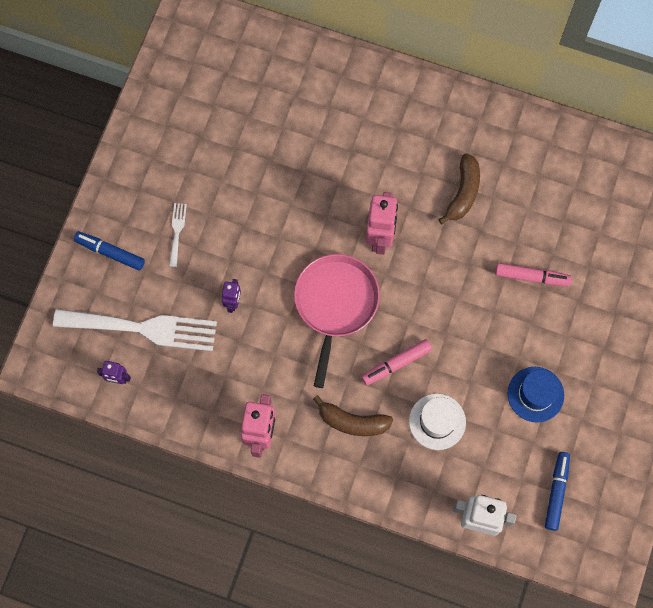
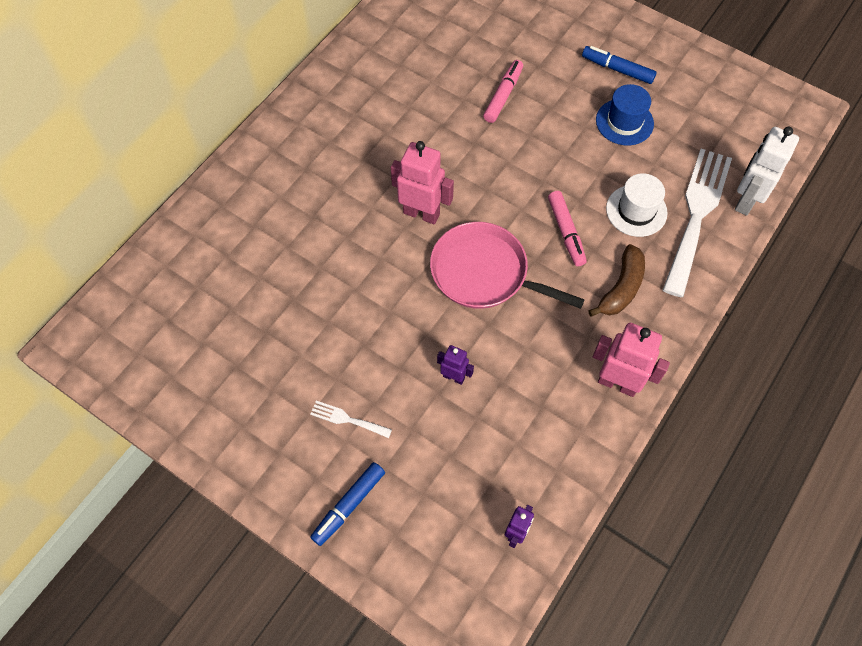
camera: 75 degrees left, 10 degrees down
(143, 328) = (459, 486): white fork -> white fork (696, 214)
(463, 193) = (396, 129): brown banana -> none
(556, 492) = (726, 130): blue marker -> blue marker (617, 69)

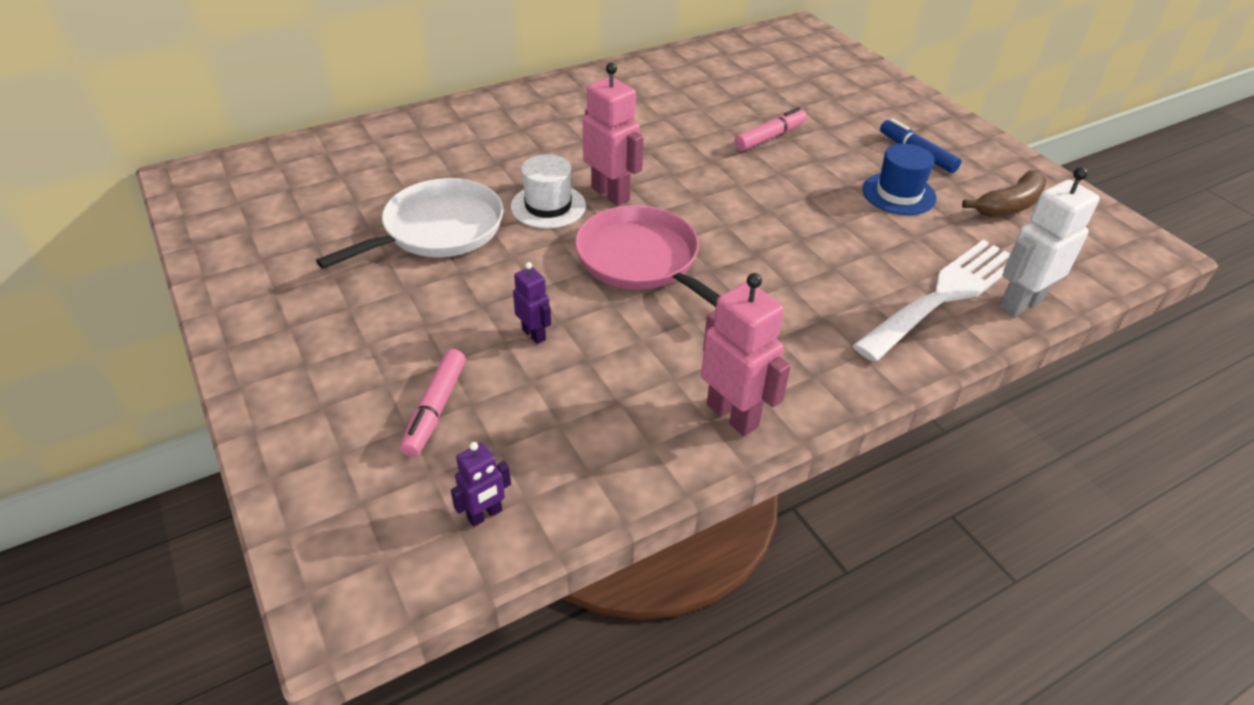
camera: 25 degrees right, 20 degrees down
(318, 309) = (438, 229): none -> white pan
(347, 419) = (384, 326): white fork -> none
(349, 505) = (315, 402): blue marker -> none
(566, 232) = (764, 258): pink marker -> pink marker (435, 409)
(621, 288) = (800, 328): brown banana -> brown banana (1009, 206)
(636, 210) = (865, 268): white hat -> white hat (548, 206)

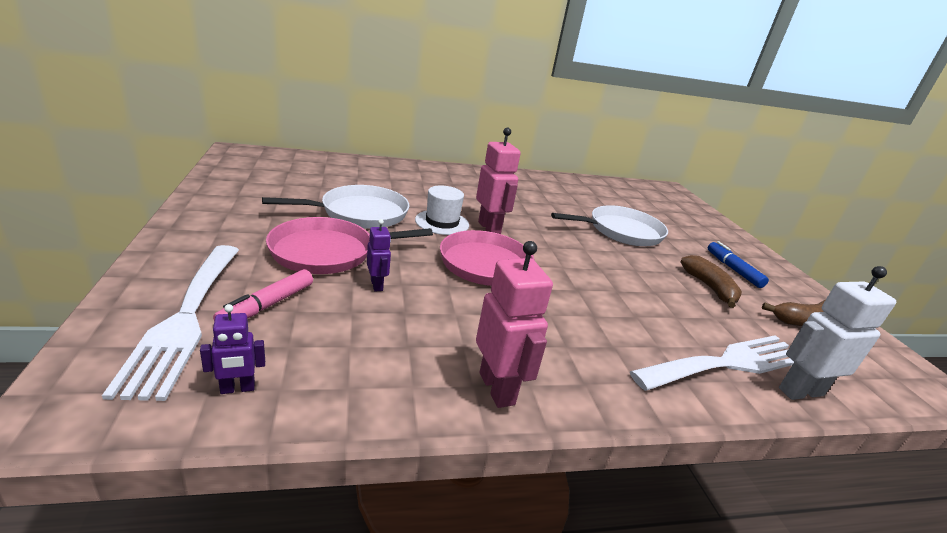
camera: 15 degrees right, 15 degrees down
(363, 460) = (185, 319): none -> white fork
(445, 308) = (328, 252): none -> pink pan
(769, 137) = (621, 231): pink marker -> white pan
(898, 194) = (709, 288): blue hat -> brown banana

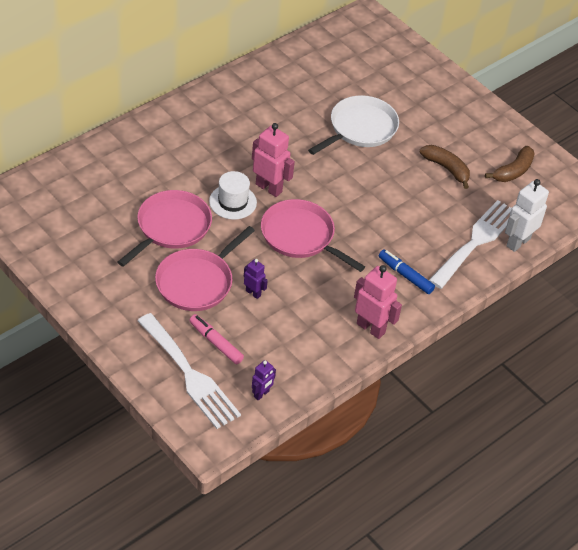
camera: 30 degrees left, 20 degrees up
(267, 305) = (216, 343): pink marker -> pink marker turned 135 degrees clockwise
(360, 213) = (171, 227): white pan -> pink pan
(733, 269) = (456, 133): blue marker -> blue marker (405, 275)

